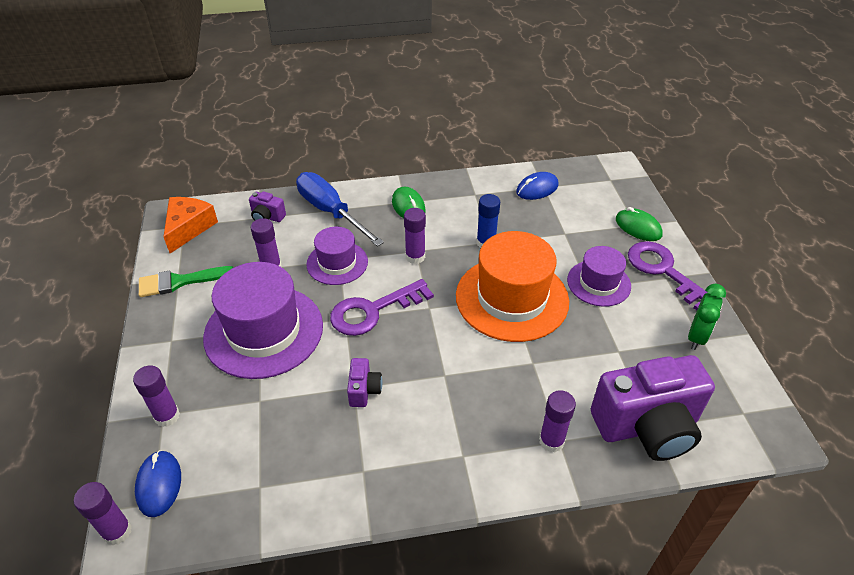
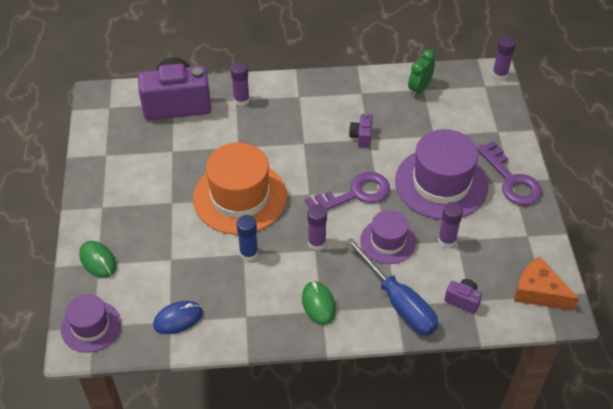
camera: 175 degrees left, 5 degrees up
(159, 484) = (484, 94): blue mouse -> none
(167, 416) = (494, 130): purple glue stick -> none
(180, 281) = (524, 232): green brush -> none
(188, 228) = (538, 292): orange cheese -> orange cheese turned 105 degrees clockwise
(598, 283) = (162, 205): purple hat -> purple hat (91, 326)
(663, 271) = (101, 213): purple key -> purple key (511, 180)
(697, 337) = (108, 157): green clock -> green clock (419, 89)

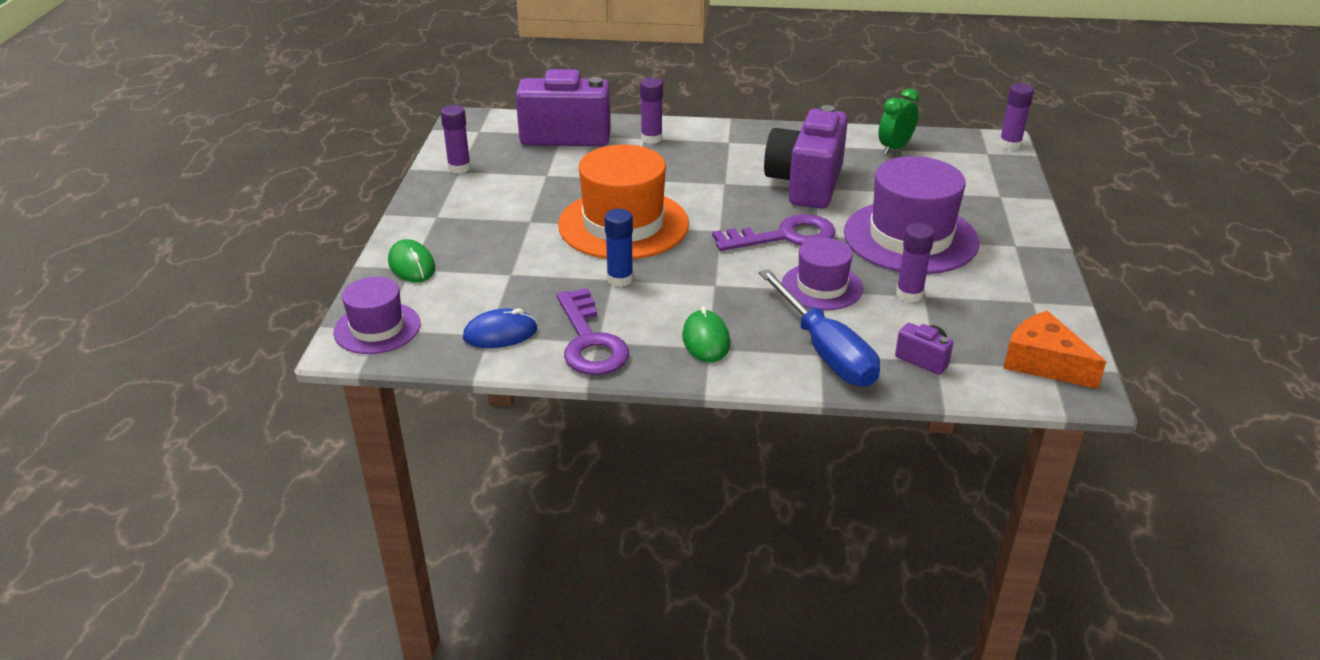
camera: 10 degrees right, 15 degrees down
(316, 243) = (718, 278): purple glue stick -> purple glue stick (459, 168)
(361, 137) = (805, 184): purple camera -> purple camera, size x2.34
(511, 180) = (1014, 243): purple key -> purple key (589, 341)

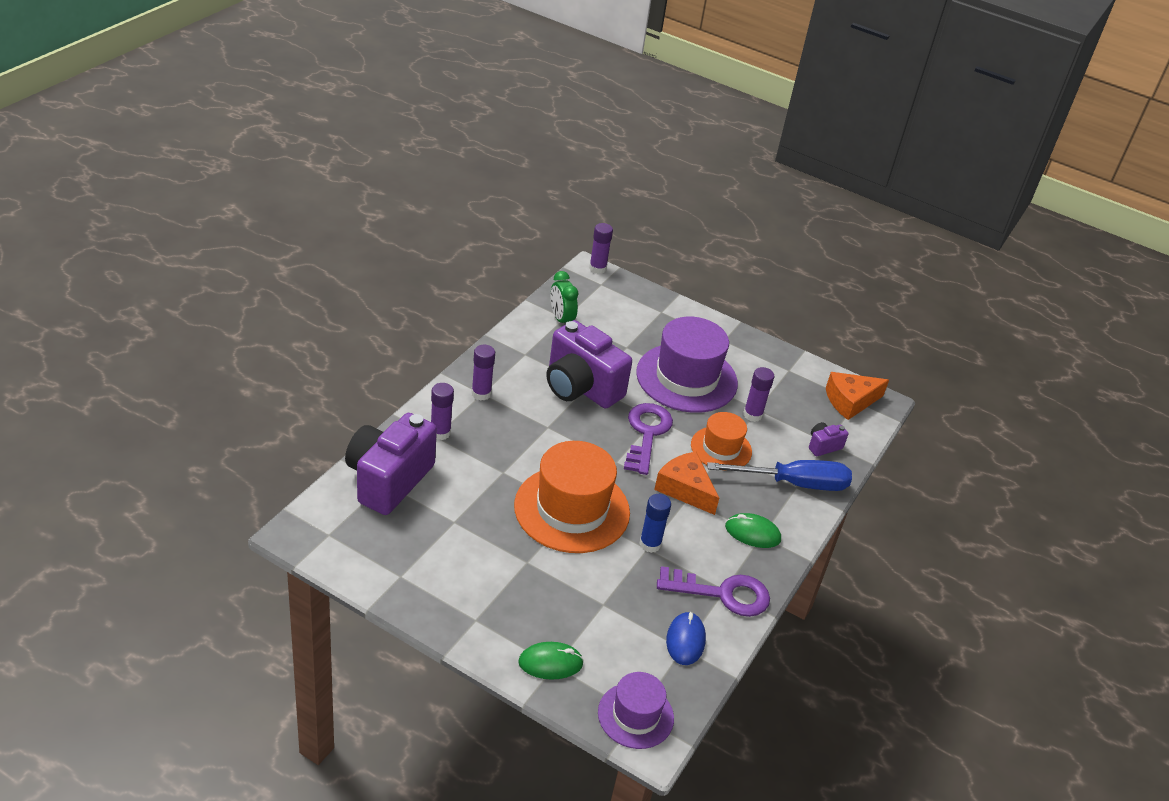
camera: 70 degrees left, 5 degrees up
(459, 168) = (395, 574): purple glue stick -> purple glue stick (481, 393)
(726, 280) = (685, 489): none -> orange cheese
(822, 287) = (721, 448): purple hat -> orange hat

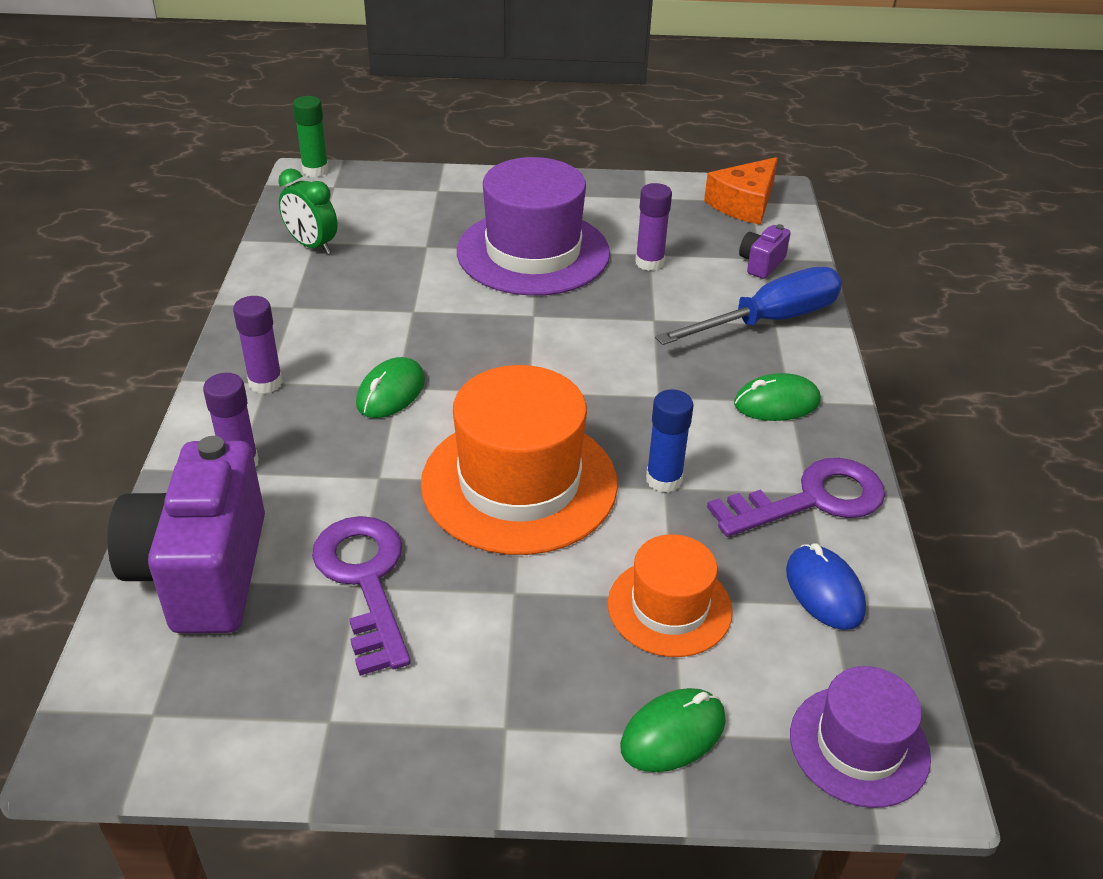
camera: 25 degrees left, 0 degrees up
(542, 428) = (391, 392): none -> green mouse
(581, 388) = (404, 318): purple camera -> none
(597, 268) = (315, 170): purple glue stick -> green glue stick
(646, 434) = (539, 339): purple key -> purple key (365, 581)
(685, 489) = (646, 386): orange cheese -> none
(721, 448) = (647, 317): orange hat -> orange hat (669, 607)

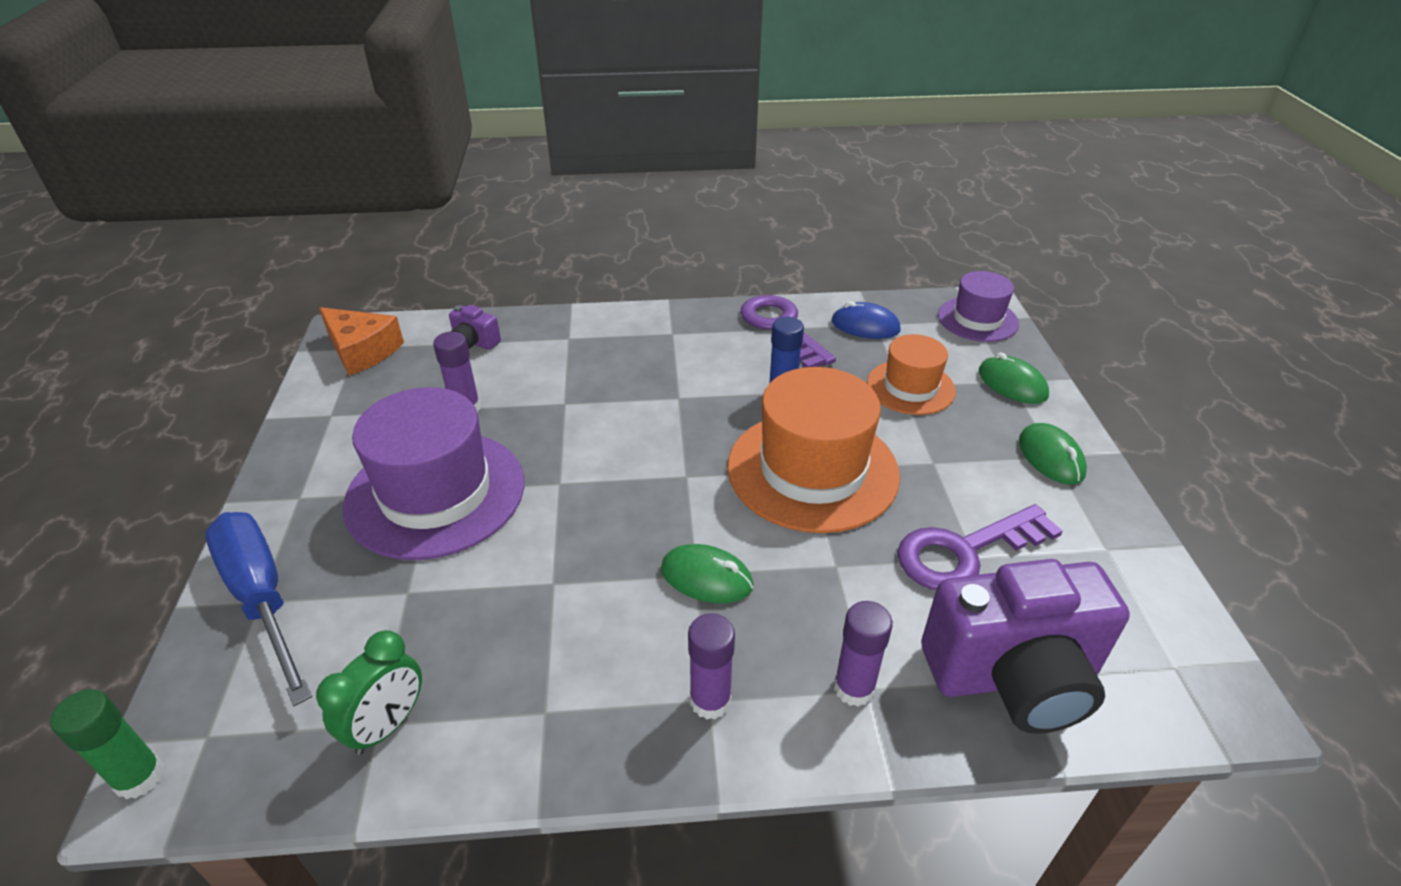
camera: 95 degrees left, 0 degrees up
(768, 321) = (564, 341): blue screwdriver -> blue screwdriver (262, 598)
(776, 403) = (676, 339): green mouse -> green mouse (1051, 457)
(824, 590) = (865, 326): blue mouse -> blue mouse turned 45 degrees clockwise

